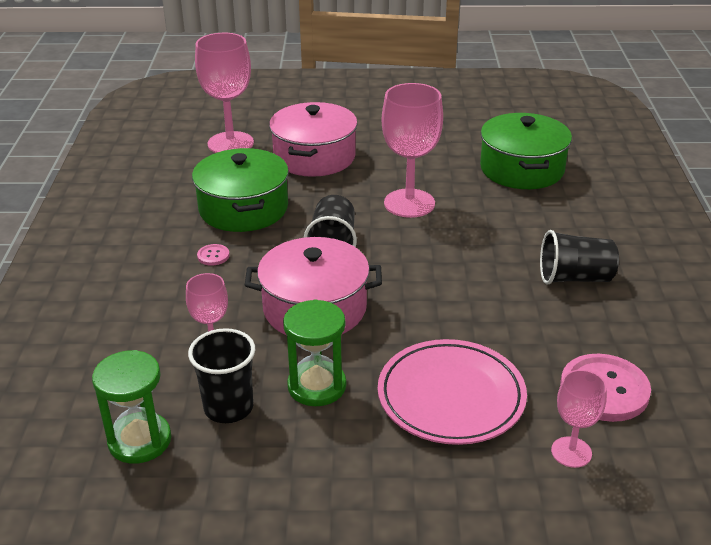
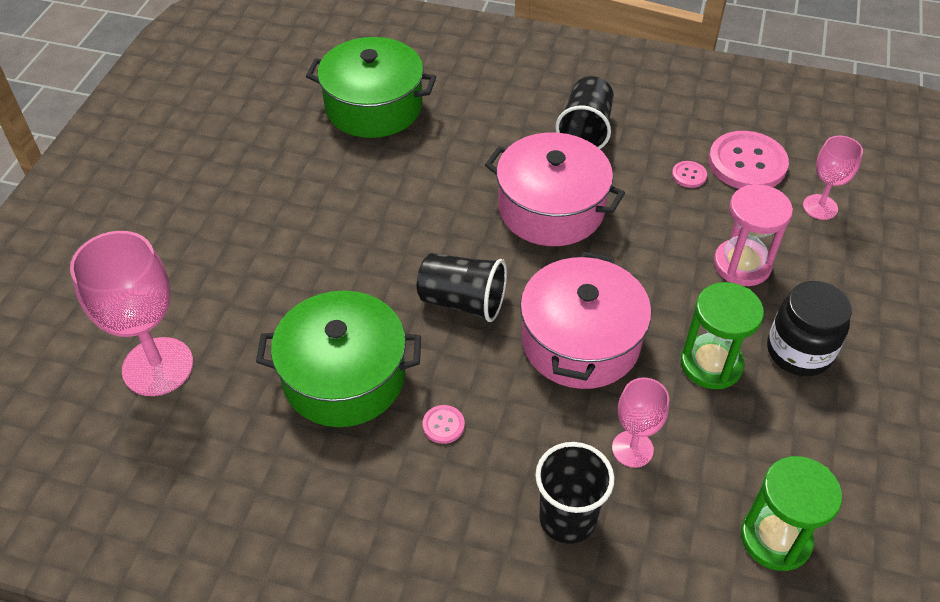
camera: 75 degrees left, 15 degrees up
(228, 407) = (733, 447): black cup -> black cup (567, 518)
(314, 157) = (249, 280): pink pot -> pink pot (551, 208)
(353, 445) = (799, 351): none -> black jar
(409, 203) = (403, 215): pink goblet -> none
(451, 397) = (742, 265): pink plate -> pink hourglass
(557, 350) = (689, 175): none -> pink button

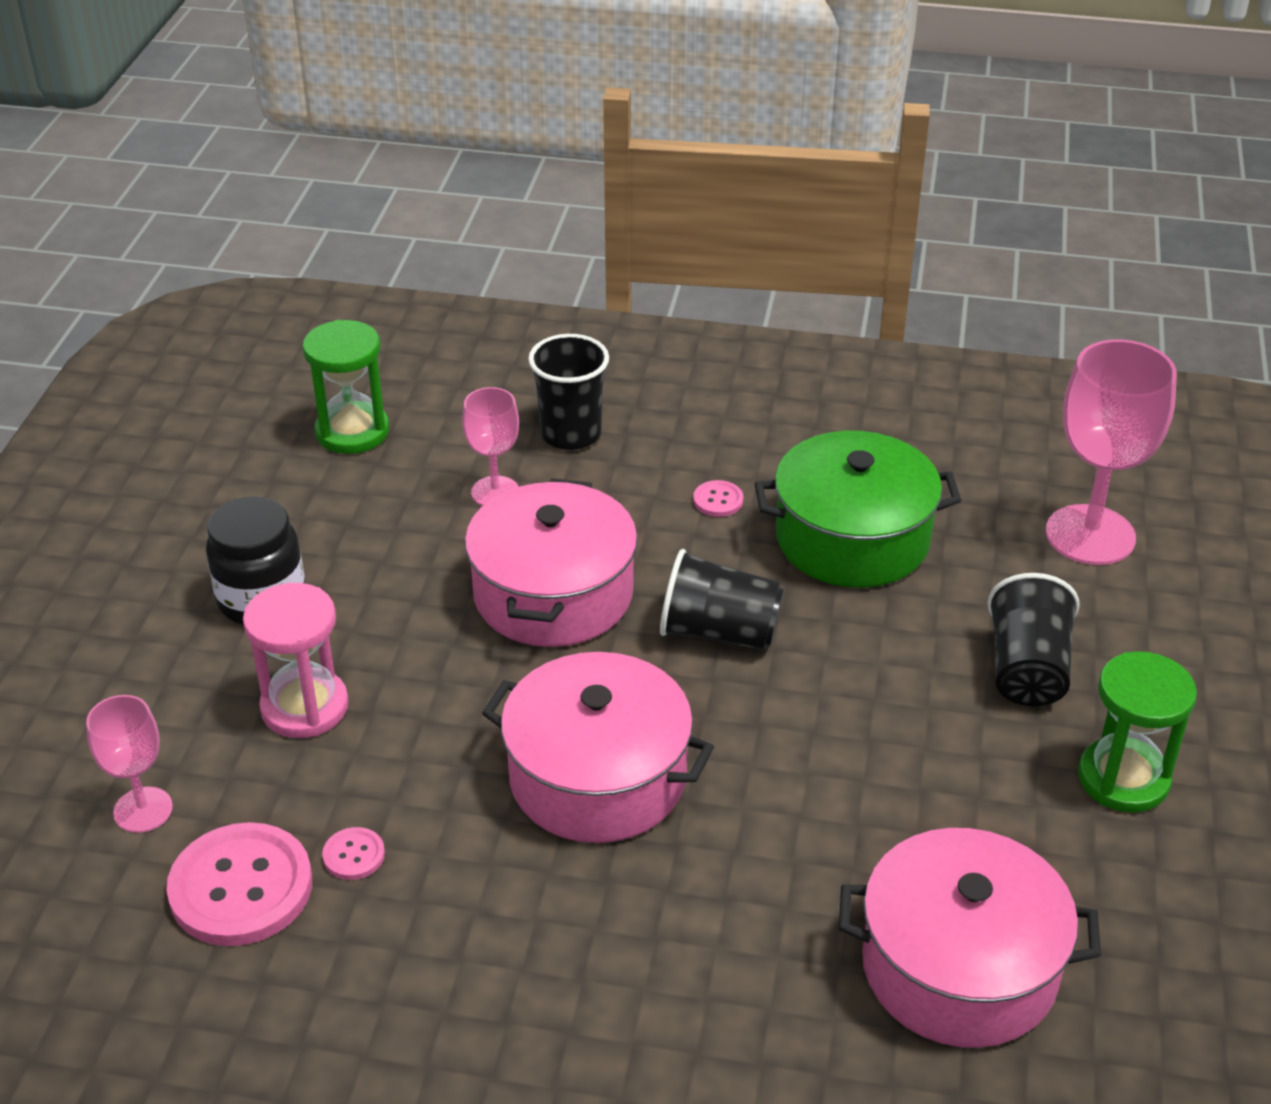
camera: 175 degrees right, 10 degrees down
(374, 107) = (959, 967): green pot -> pink pot
(585, 130) = (535, 940): black cup -> black cup (1027, 670)
(711, 364) = (383, 579): green hourglass -> green hourglass (1123, 779)

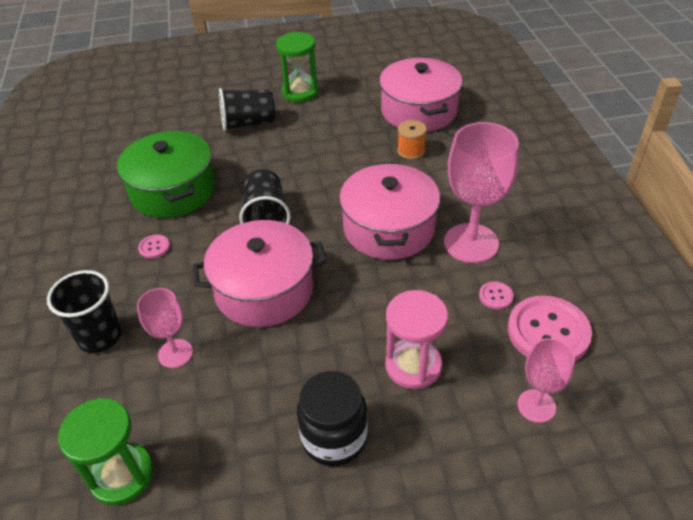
camera: 110 degrees left, 5 degrees up
(810, 894) = (411, 151): none -> orange spool
(1090, 535) = (146, 122): pink goblet -> pink goblet (471, 243)

